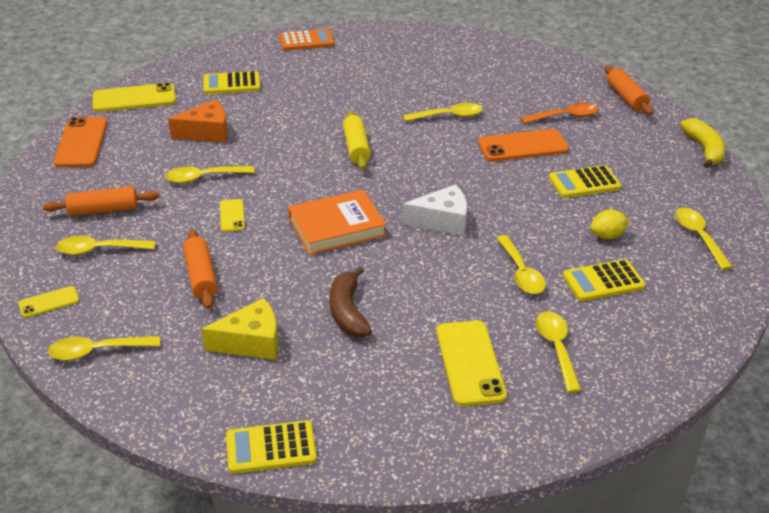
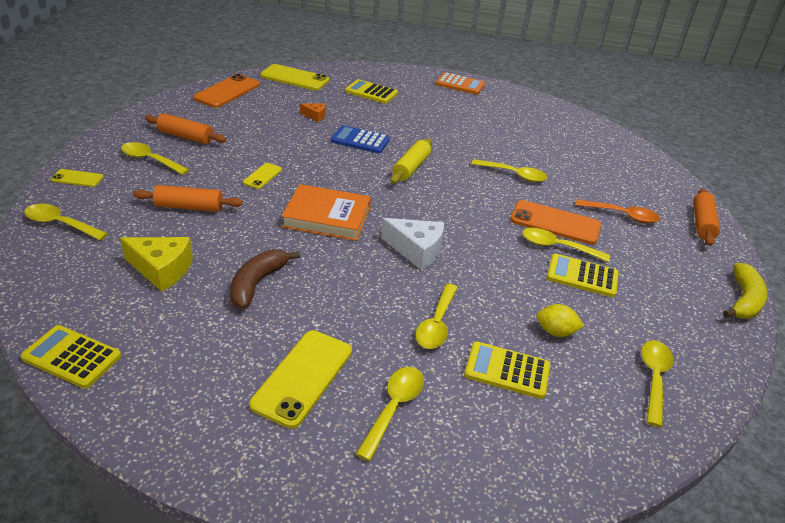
camera: 30 degrees right, 0 degrees up
(201, 276) = (189, 207): orange rolling pin -> orange rolling pin turned 75 degrees clockwise
(204, 177) = (276, 143): yellow spoon -> yellow spoon (557, 247)
(207, 132) = (315, 116): orange cheese -> orange cheese, size x0.55
(280, 140) = (360, 140): none -> blue calculator

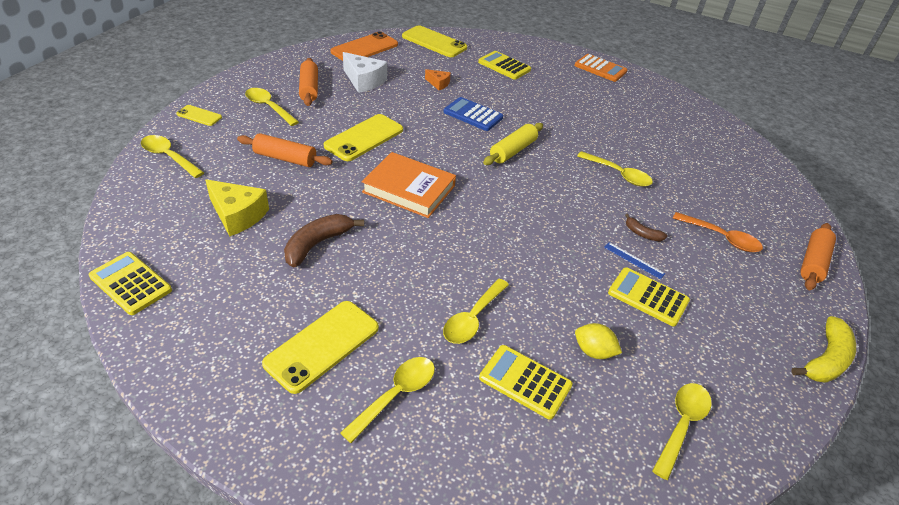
camera: 15 degrees right, 5 degrees up
(186, 137) = (309, 88): orange rolling pin -> orange rolling pin turned 45 degrees clockwise
(262, 176) = (364, 138): yellow phone -> yellow phone, size x1.88
(416, 250) = (483, 238): white cheese -> white cheese (364, 81)
(555, 223) = (642, 234): orange phone -> brown banana
(557, 247) = (634, 260): yellow spoon -> blue ruler

